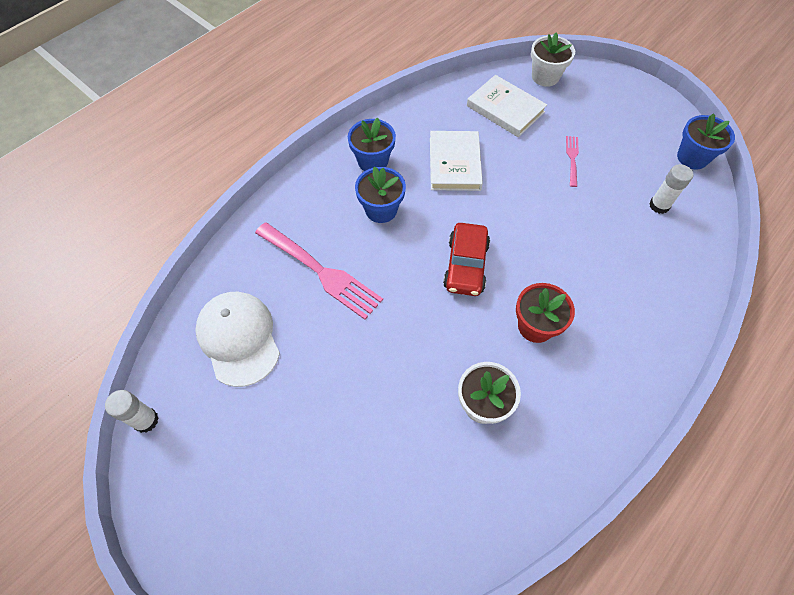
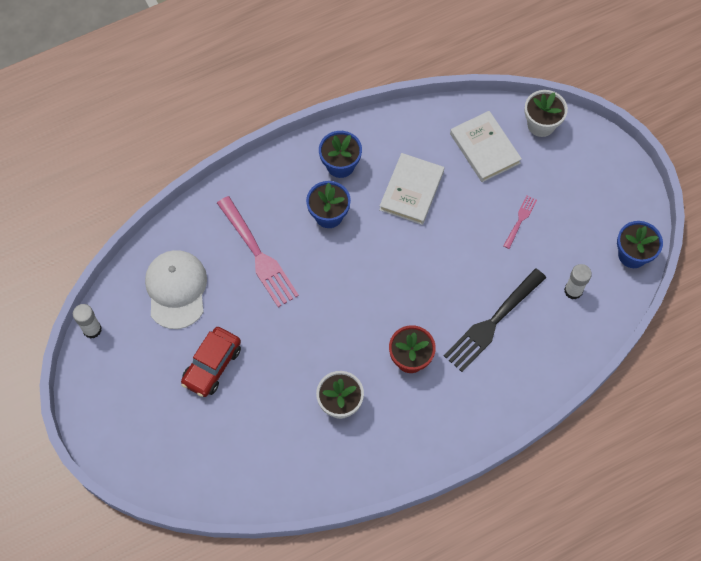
camera: 20 degrees right, 5 degrees up
(466, 265) = (378, 289): red car -> red car (212, 365)
(600, 261) = (492, 322): none -> black fork

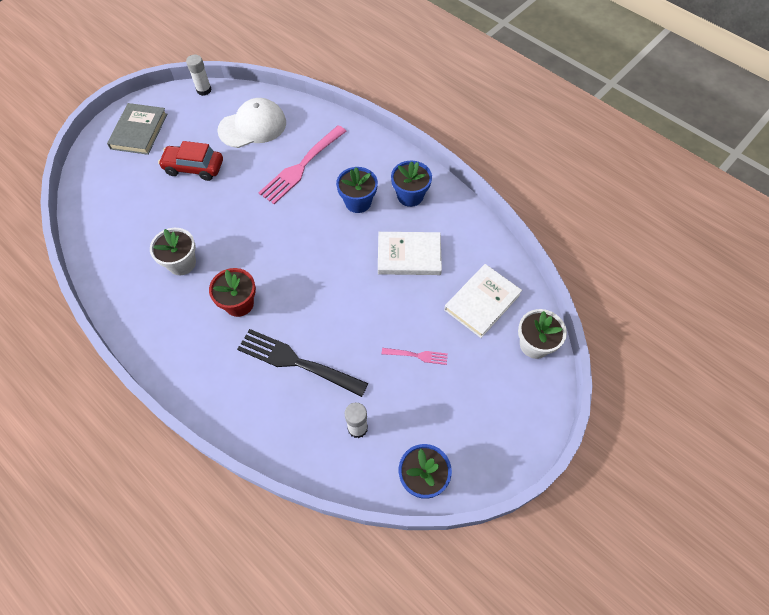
camera: 70 degrees right, 5 degrees down
(127, 415) = (139, 131): none -> grey book

